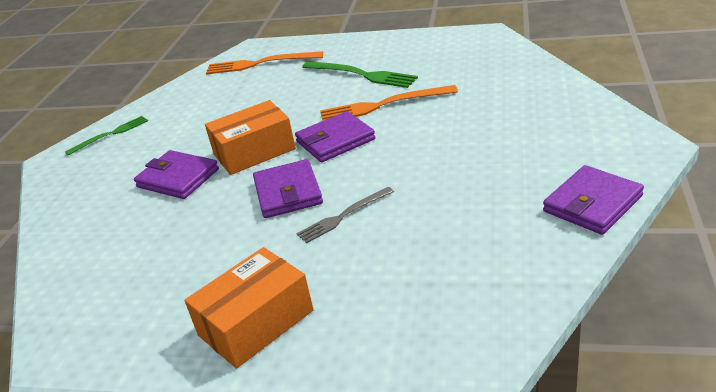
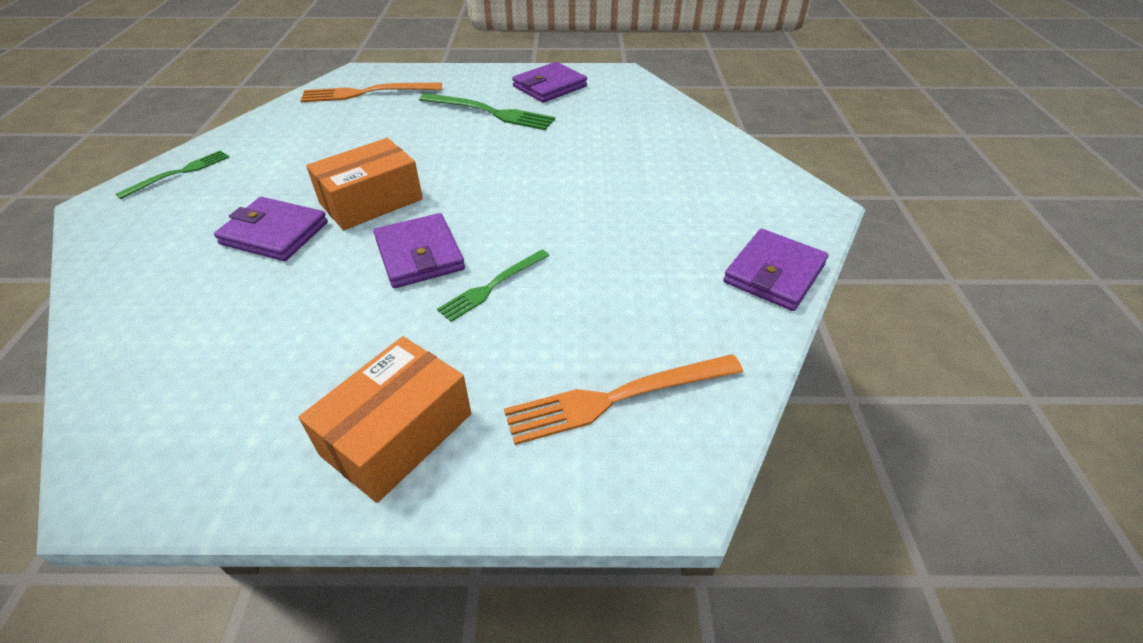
camera: 15 degrees left, 10 degrees up
(335, 140) = (470, 190): purple wallet -> purple wallet (549, 86)
(343, 216) = (492, 286): grey fork -> green fork
(383, 105) = (520, 149): orange fork -> orange fork (617, 398)

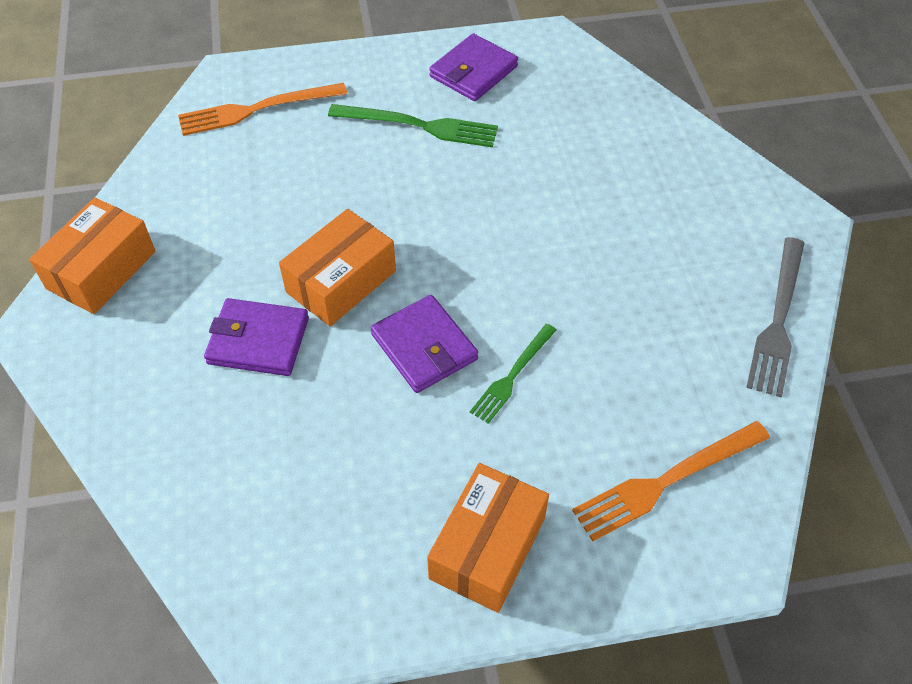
camera: 10 degrees left, 10 degrees up
(179, 173) = (101, 270): green fork -> orange box
(774, 273) = (778, 320): purple wallet -> grey fork

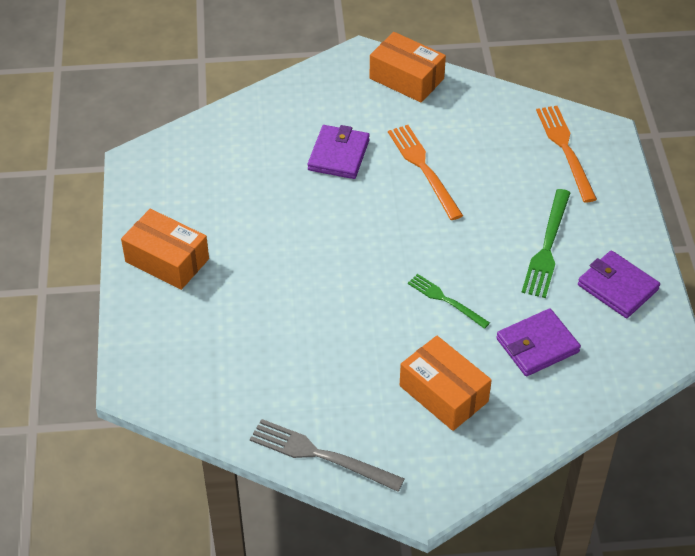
camera: 95 degrees right, 5 degrees down
(341, 281) = (385, 196): orange box -> orange box (443, 393)
(424, 347) = (322, 238): purple wallet -> purple wallet (537, 345)
(512, 375) = (292, 284): green fork -> green fork (446, 300)
(666, 481) = (194, 358): orange fork -> orange fork (423, 169)

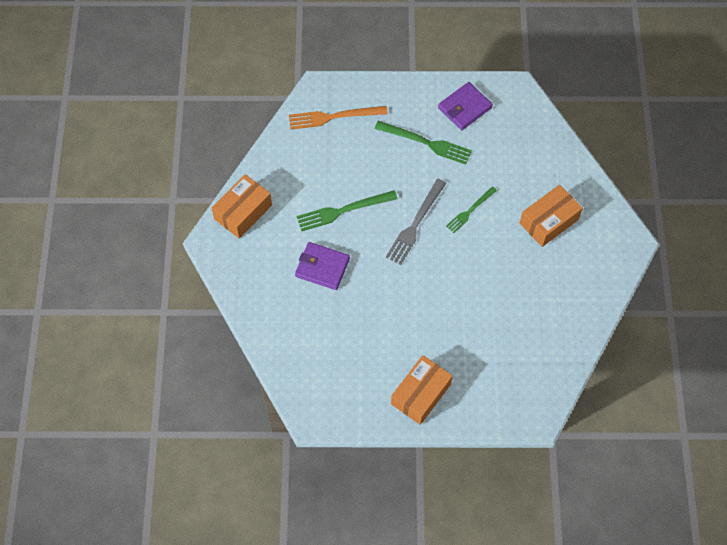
camera: 85 degrees left, 15 degrees up
(321, 455) = (596, 299): grey fork -> grey fork (415, 224)
(423, 169) = (343, 211): orange fork -> green fork
(537, 345) = (511, 162): purple wallet -> none

